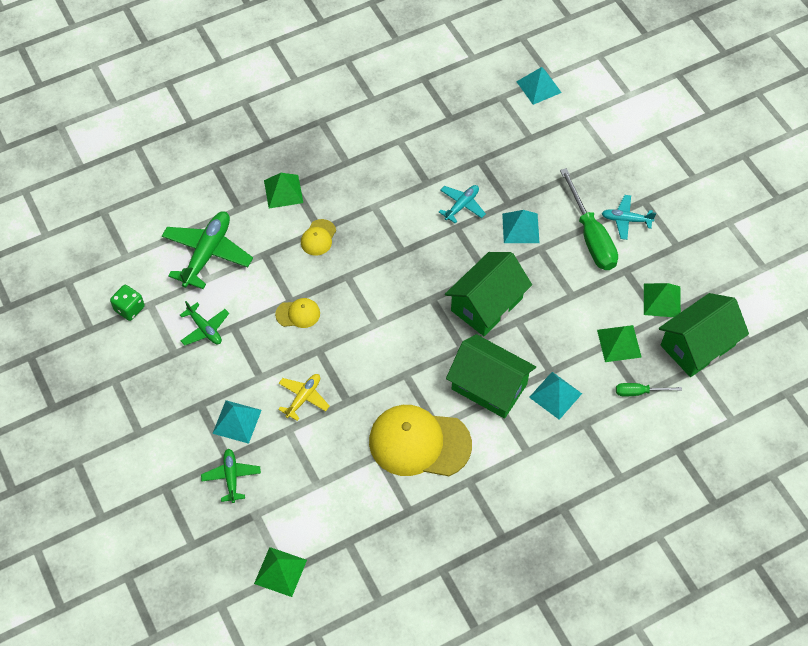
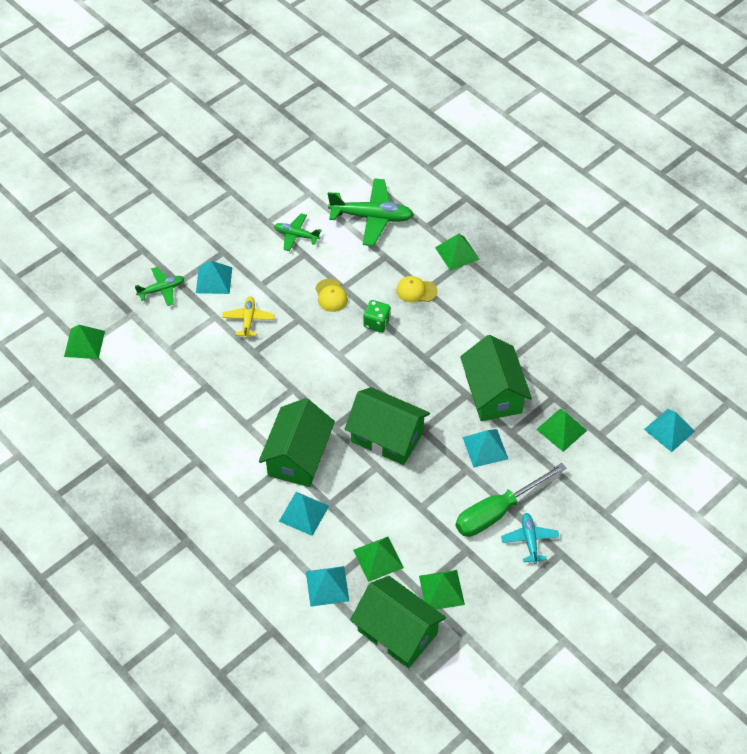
camera: 75 degrees right, 5 degrees down
(129, 309) = (300, 181): green dice -> green dice (377, 323)
(205, 329) = (296, 235): green plane -> green plane turned 75 degrees clockwise
(303, 398) = (248, 320): yellow plane -> yellow plane turned 105 degrees counterclockwise
(419, 443) = (226, 414): yellow cap -> none
(462, 205) = (493, 393): turquoise plane -> green house
(517, 164) = (561, 430): none -> green pyramid
(639, 392) = (327, 586): green screwdriver -> turquoise pyramid

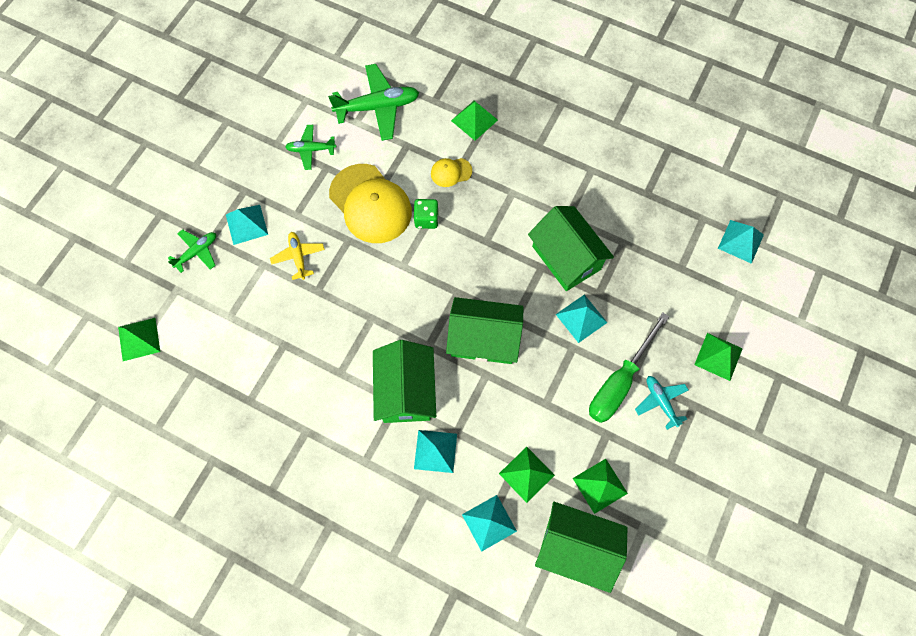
camera: 20 degrees left, 15 degrees up
(331, 295) = (370, 204): yellow cap -> yellow cap, size x2.19
(561, 430) = (644, 274): green pyramid -> green pyramid (718, 356)

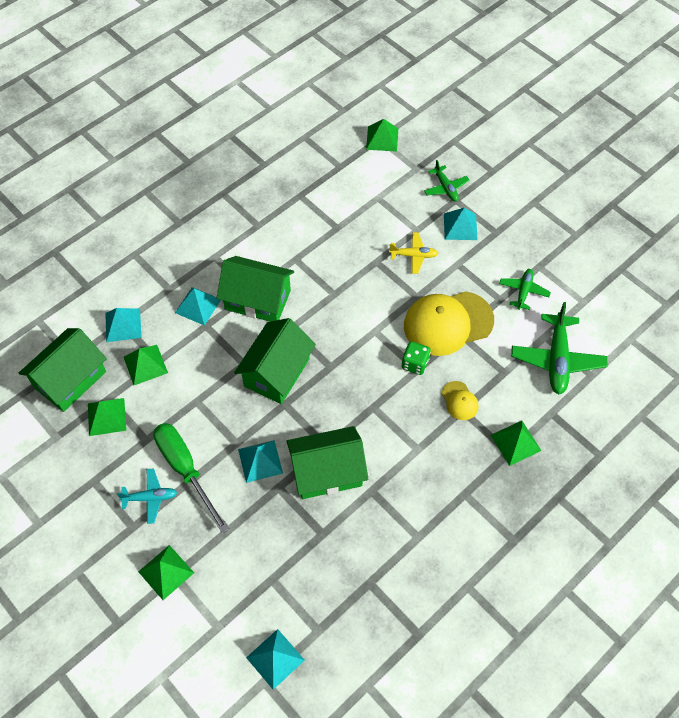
camera: 110 degrees right, 10 degrees down
(451, 172) = (459, 401): yellow cap -> yellow cap turned 150 degrees clockwise

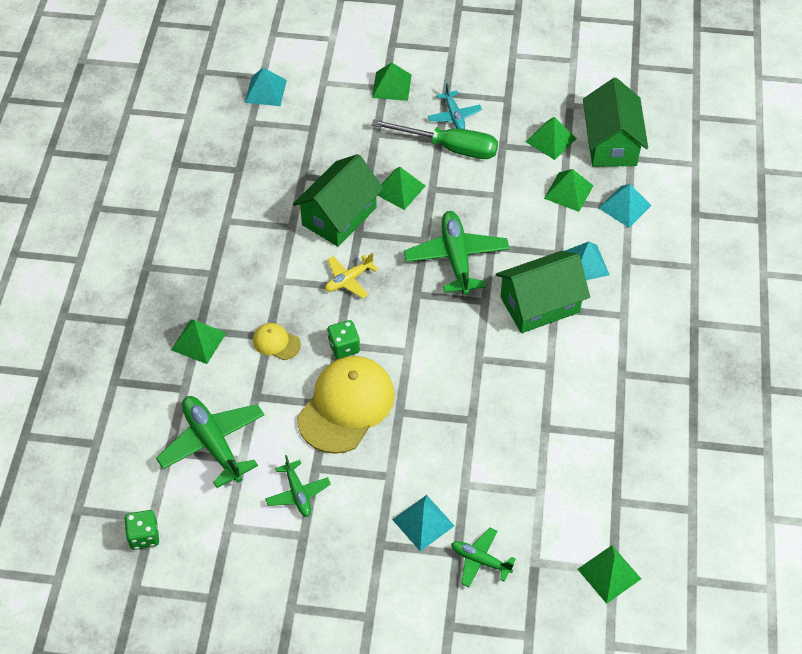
camera: 140 degrees right, 5 degrees down
(150, 498) = (454, 116): turquoise plane -> turquoise plane turned 60 degrees counterclockwise
(260, 461) = (399, 189): turquoise pyramid -> green pyramid
(276, 372) = (456, 258): green house -> green plane
(413, 255) = (441, 452): yellow plane -> yellow plane (349, 280)
(642, 331) = (144, 536): none -> green dice

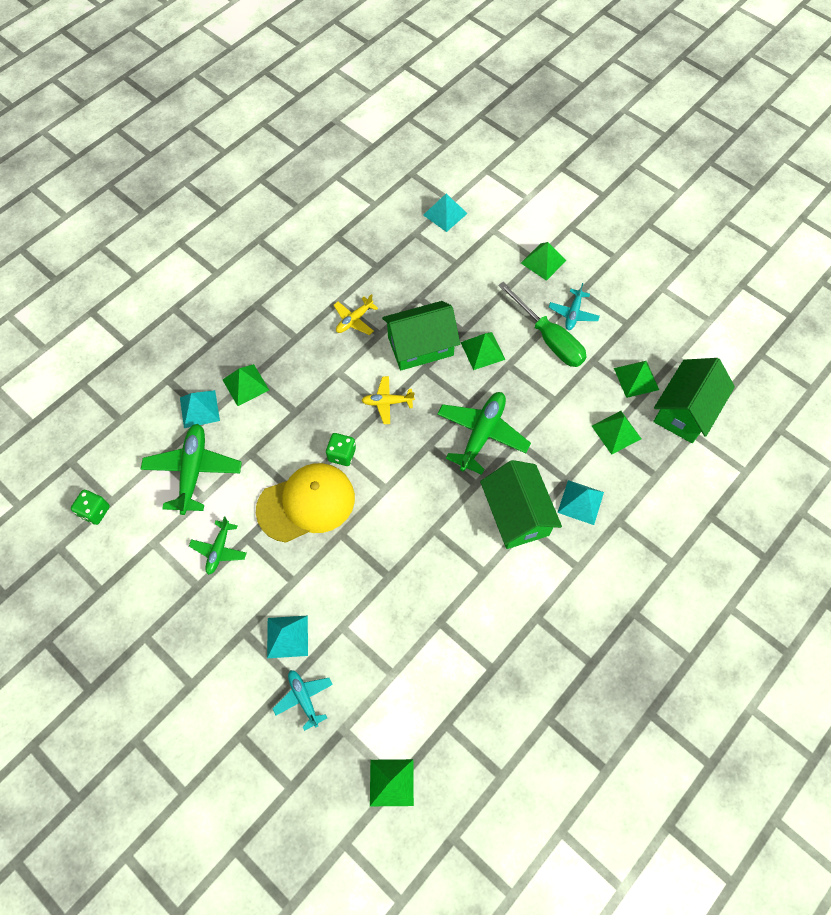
camera: 35 degrees right, 10 degrees up
(257, 228) = (354, 320): none -> yellow plane
(276, 342) = (297, 420): yellow cap -> none
(480, 560) = (304, 698): green plane -> turquoise plane
(539, 304) = (517, 514): green house -> green house turned 60 degrees clockwise
(625, 206) = (653, 473): turquoise pyramid -> turquoise pyramid (199, 409)

